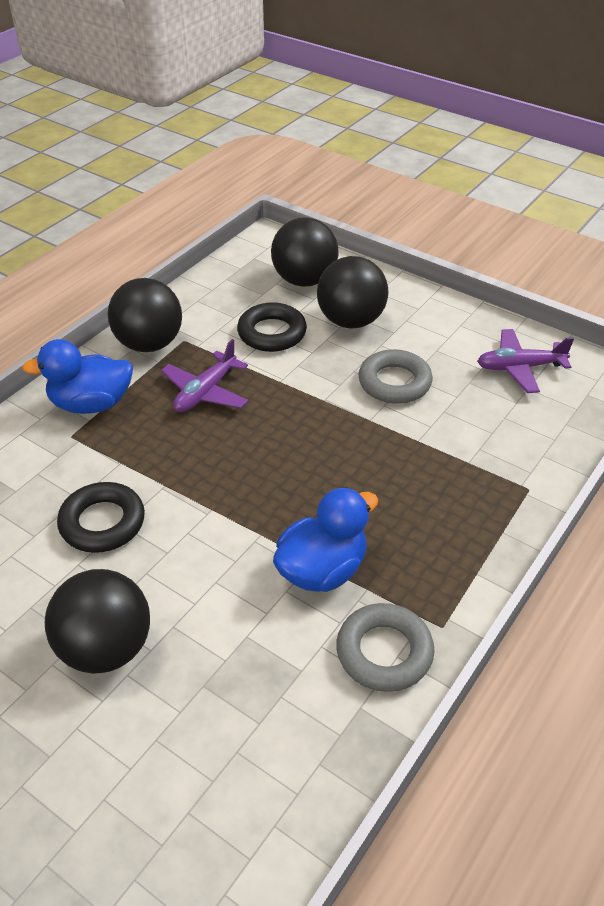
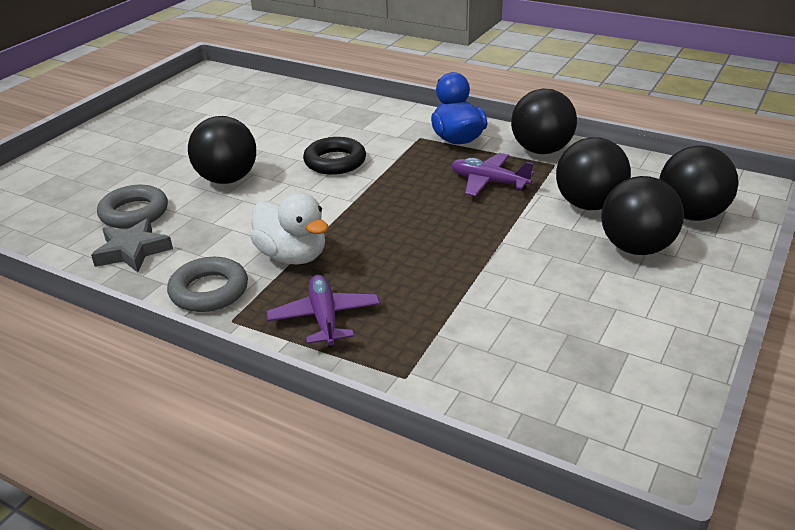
camera: 85 degrees right, 10 degrees down
(272, 333) = (589, 205): black ring -> black ball
(279, 755) = (132, 251): none -> grey star
(322, 570) = (292, 256): blue duck -> white duck
(394, 382) = (545, 281): grey ring -> grey ring (134, 213)
(519, 367) = (615, 375): purple plane -> purple plane (324, 318)

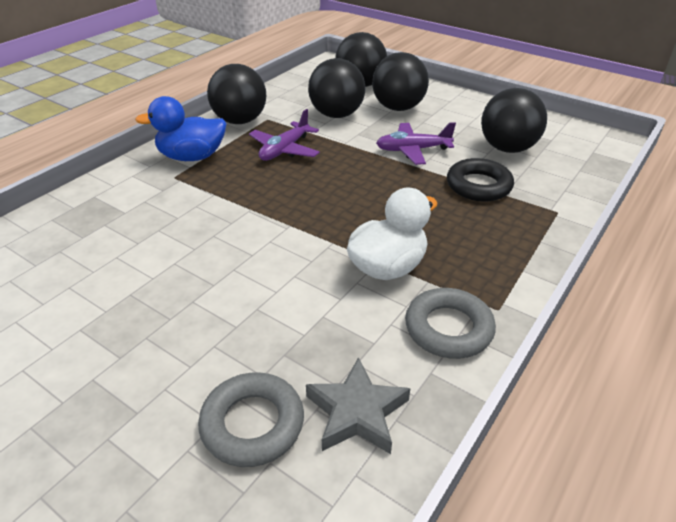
camera: 85 degrees left, 5 degrees up
(227, 179) = (195, 325): black ball -> black ball (507, 148)
(324, 318) = (489, 248): purple plane -> purple plane (412, 150)
(335, 162) = (197, 234): black ring -> black ring (478, 185)

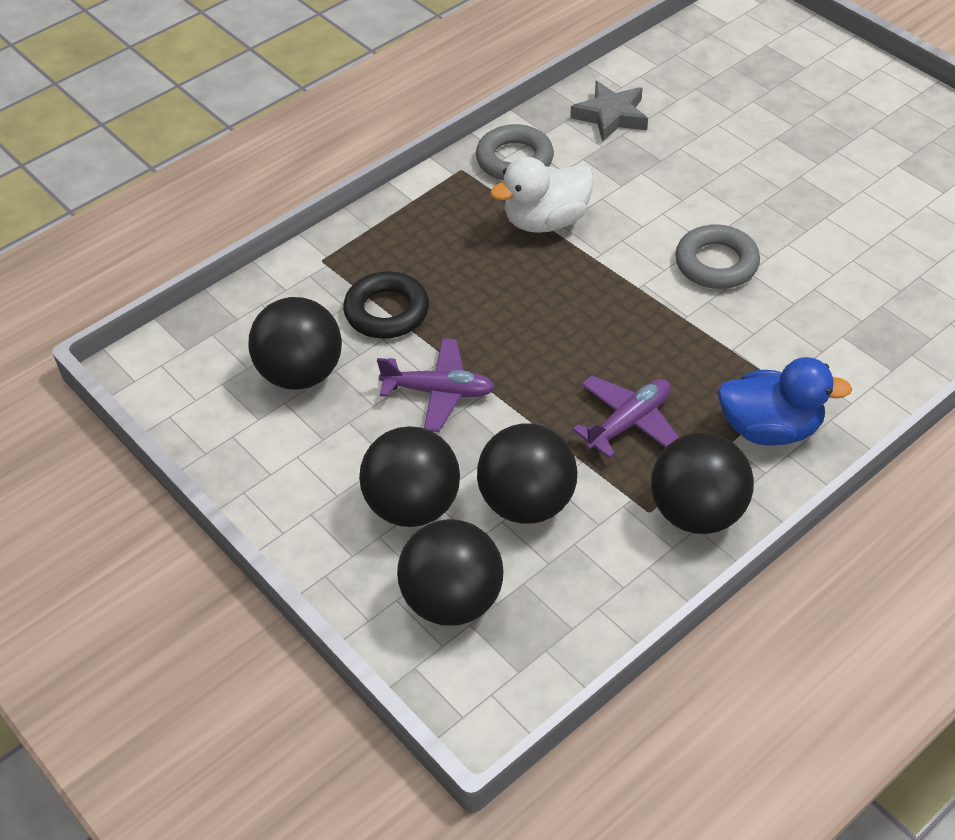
camera: 165 degrees left, 10 degrees up
(252, 424) = (688, 119): grey ring -> grey ring (716, 263)

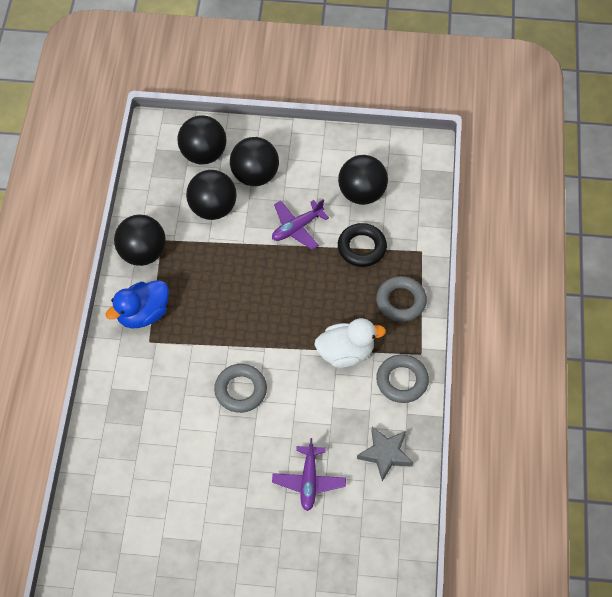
camera: 135 degrees right, 10 degrees up
(416, 227) = (401, 301): none -> grey ring
(545, 221) = (346, 353): white duck -> white duck turned 60 degrees clockwise
(629, 423) = (205, 272): purple plane -> purple plane (309, 481)

